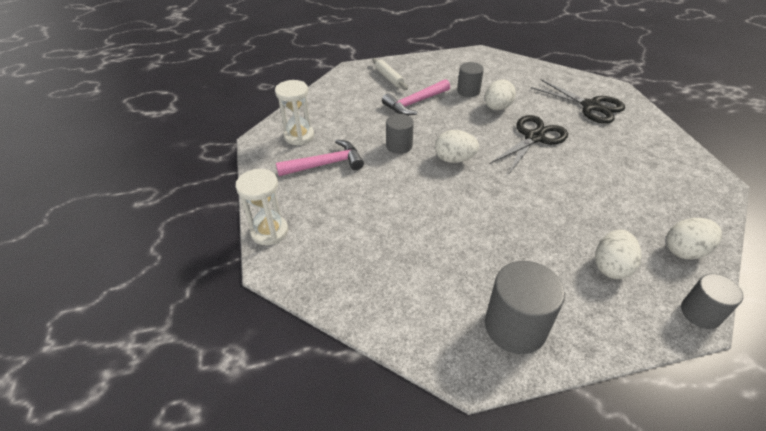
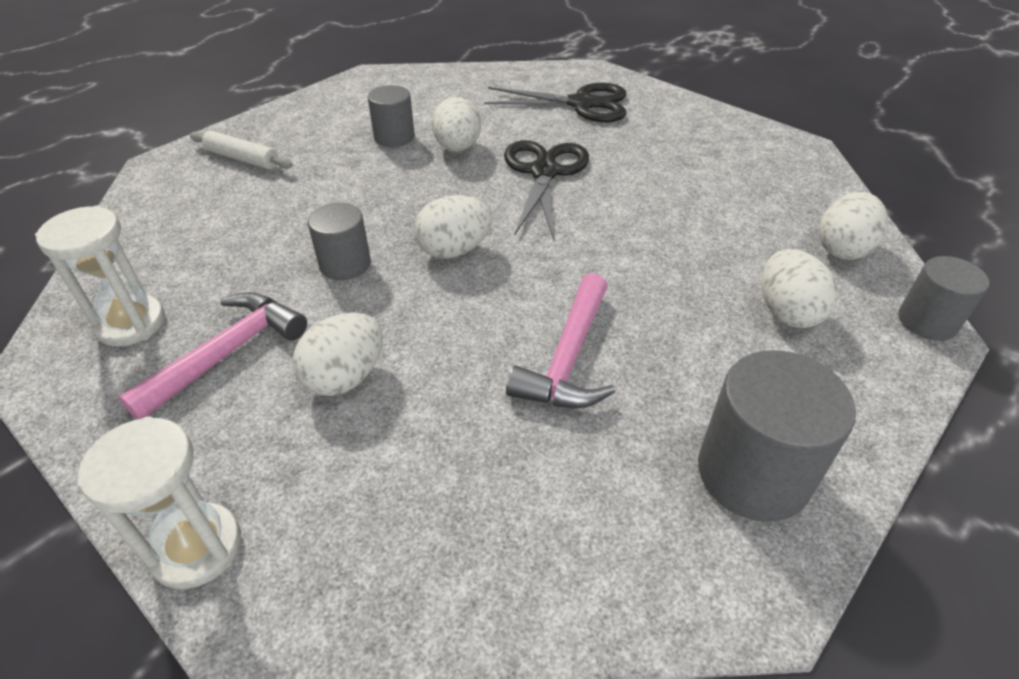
camera: 35 degrees left, 0 degrees up
(364, 195) = (345, 377): none -> white egg
(414, 103) = (320, 184): pink hammer -> pink hammer (568, 359)

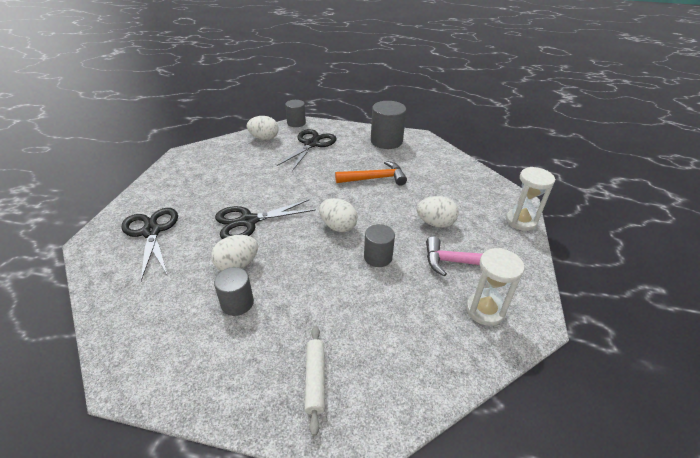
camera: 120 degrees left, 5 degrees down
(568, 359) = (375, 178): pink hammer -> orange hammer
(787, 312) = (311, 144): white egg -> black scissors

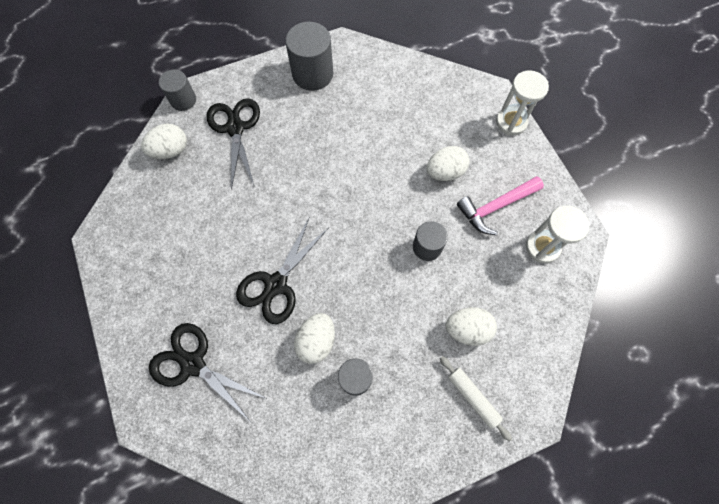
camera: 35 degrees left, 30 degrees up
(338, 226) = (365, 234): white egg -> white egg (467, 329)
(375, 178) = (346, 143): orange hammer -> none

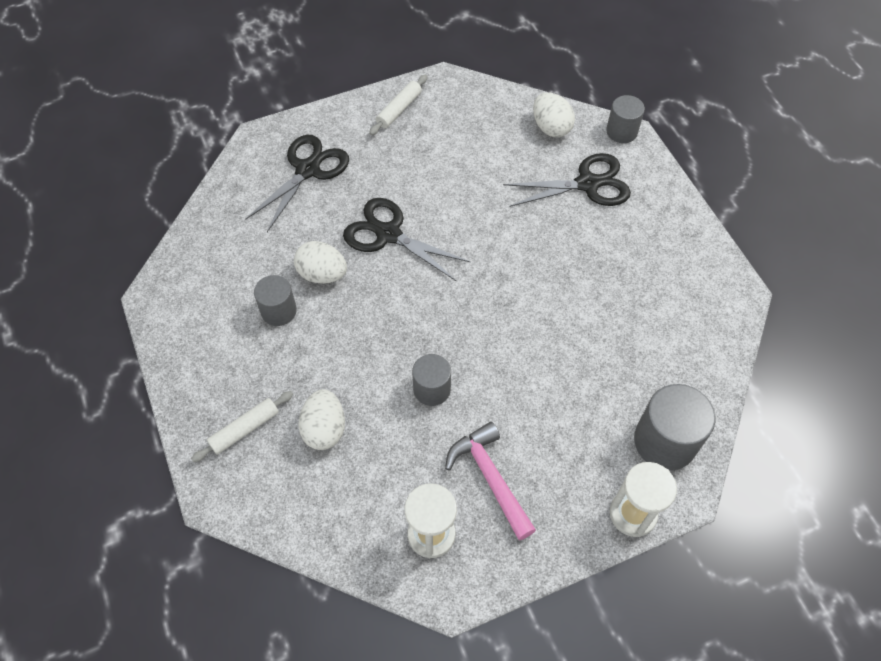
camera: 90 degrees right, 10 degrees down
(128, 278) = (399, 109): none -> white rolling pin
(312, 74) = (681, 260): grey cylinder -> grey cylinder (665, 441)
(444, 172) = (541, 416): white egg -> none

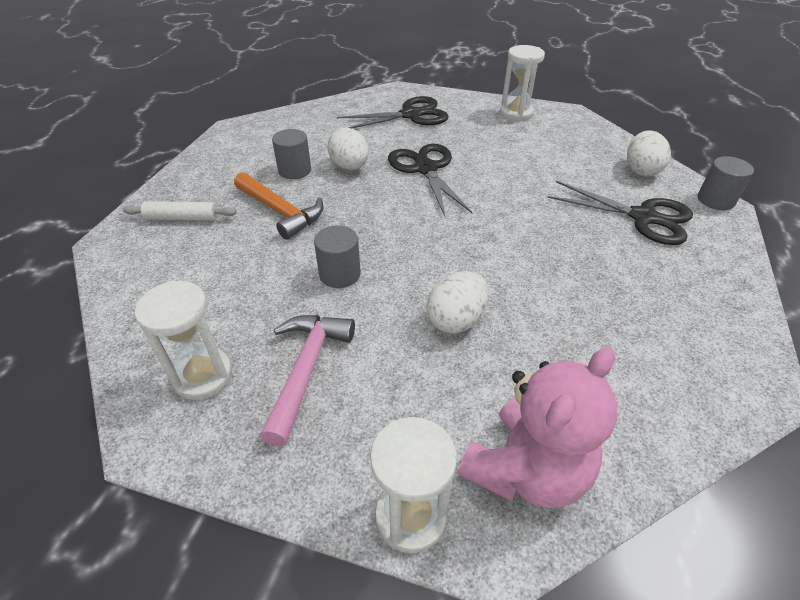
camera: 40 degrees right, 15 degrees down
(320, 363) = (281, 211): none -> orange hammer
(324, 429) = (229, 249): white egg -> white egg (456, 320)
(399, 109) = (516, 113): white rolling pin -> white hourglass
(665, 441) = (526, 470): grey cylinder -> pink teddy bear

